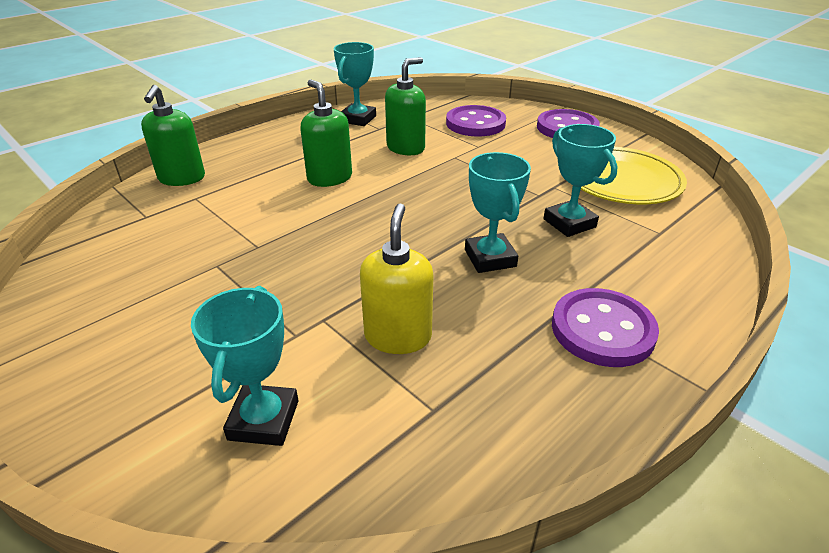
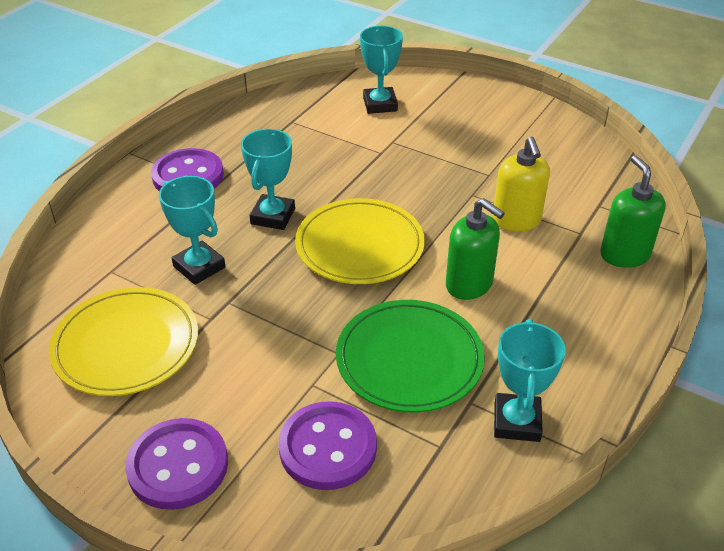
camera: 165 degrees right, 5 degrees up
(398, 336) = (326, 151): yellow soap dispenser -> yellow soap dispenser (516, 220)
(406, 148) = (409, 359): green soap dispenser -> green plate
(407, 217) = (360, 246): none -> yellow plate
(490, 258) = (273, 216): turquoise trophy -> turquoise trophy turned 45 degrees clockwise

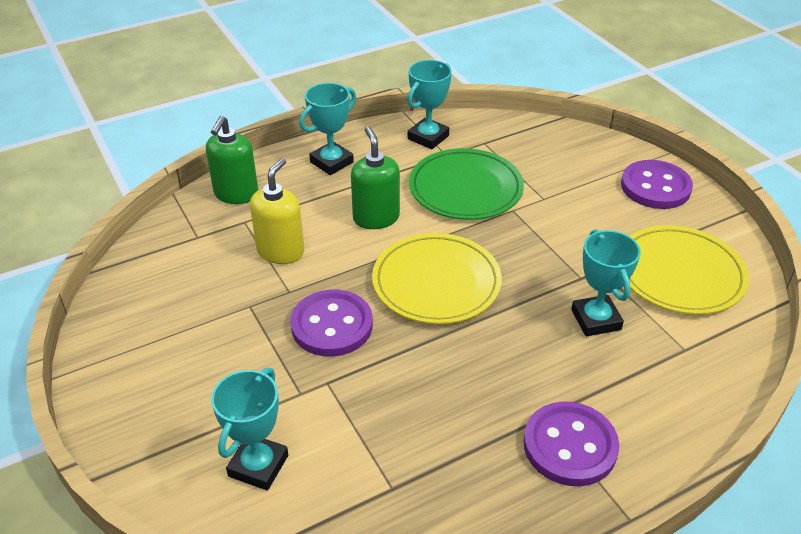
camera: 150 degrees left, 0 degrees up
(273, 216) = (498, 347): turquoise trophy -> turquoise trophy (331, 162)
(328, 448) = (554, 164): purple button -> purple button (332, 325)

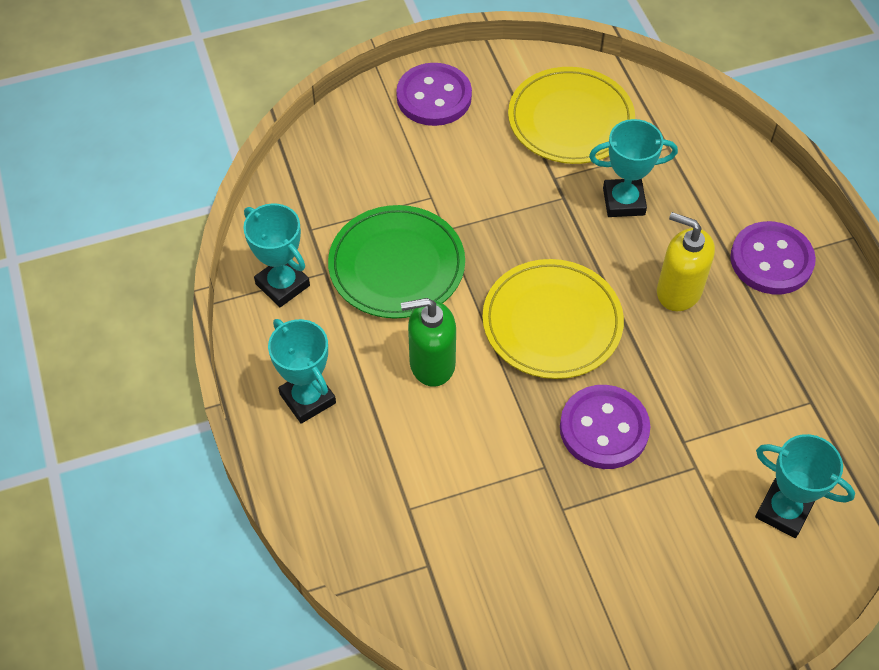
camera: 80 degrees left, 15 degrees up
(236, 194) = (349, 516): green soap dispenser -> none
(281, 251) = (474, 470): yellow soap dispenser -> yellow soap dispenser (678, 291)

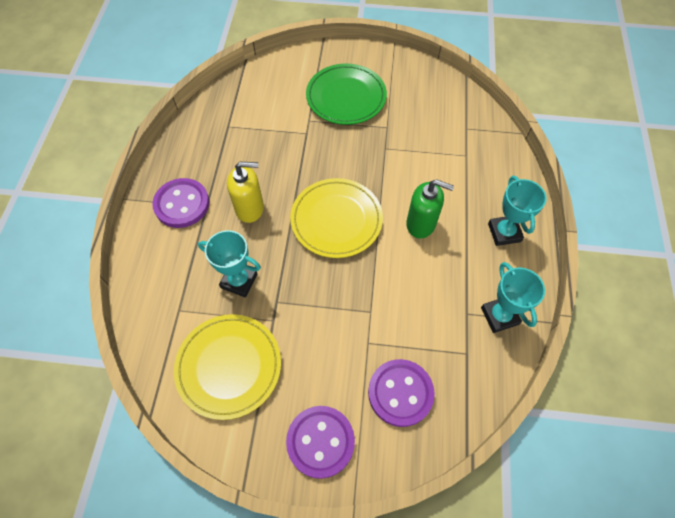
camera: 155 degrees left, 5 degrees up
(397, 265) = (415, 298): green plate -> green plate (346, 97)
(604, 429) = (343, 153): purple button -> purple button (400, 393)
(678, 291) = (250, 208): yellow soap dispenser -> yellow soap dispenser turned 60 degrees counterclockwise
(783, 511) = (282, 89): turquoise trophy -> none

